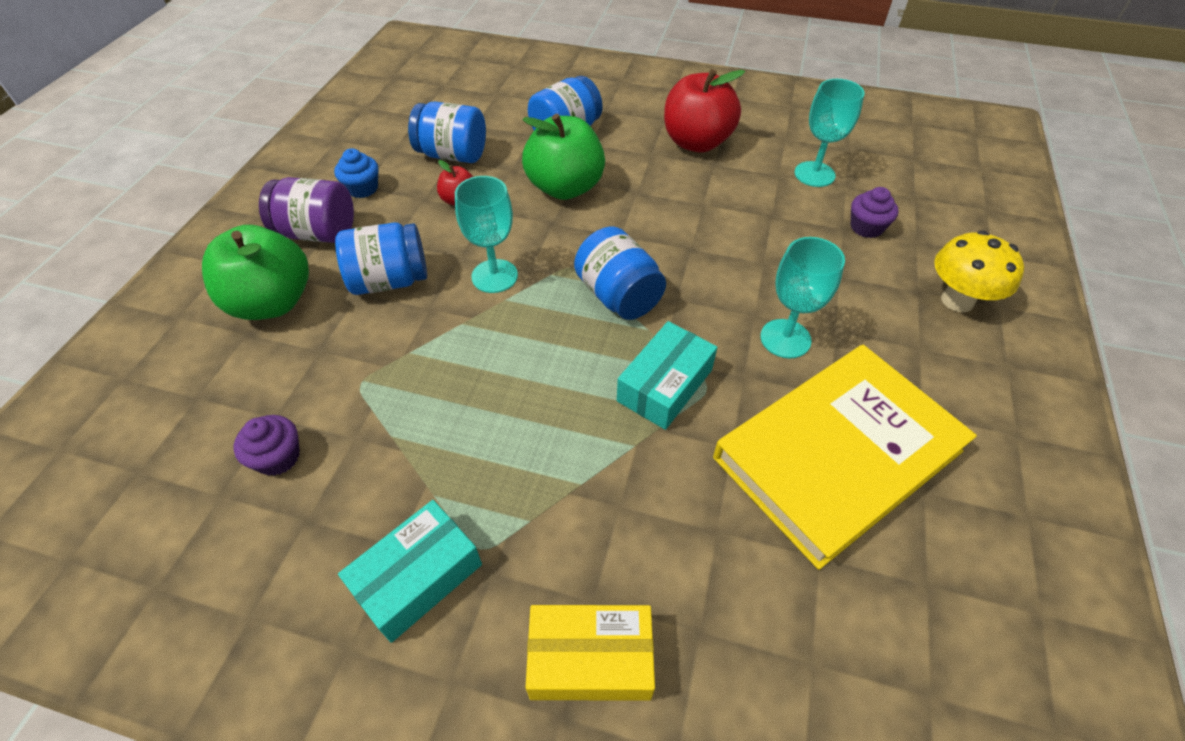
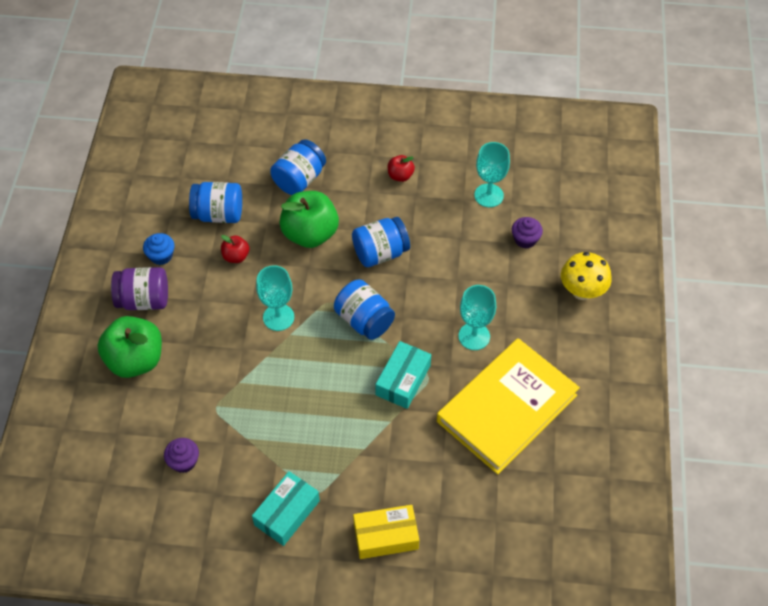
camera: 10 degrees left, 5 degrees up
(390, 280) = (208, 331): blue jar -> blue jar (380, 253)
(696, 142) = (400, 176): red apple -> red apple, size x0.48

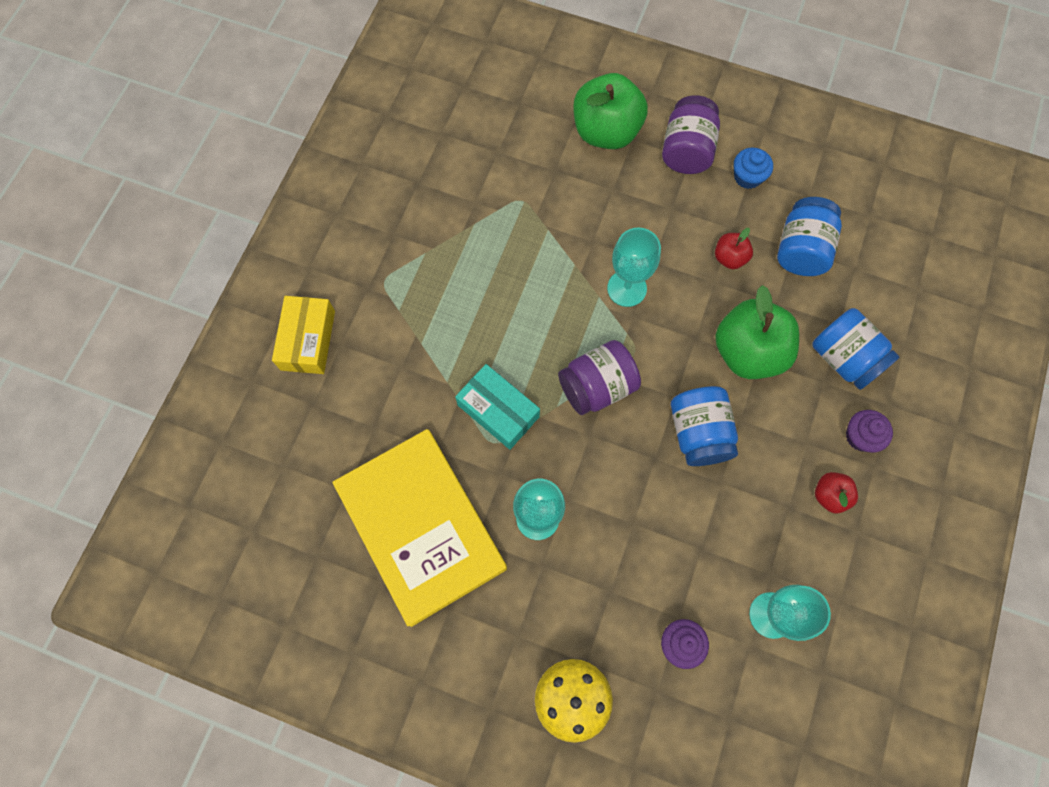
camera: 105 degrees right, 15 degrees up
(184, 461) = (465, 159): purple cupcake -> purple cupcake (860, 436)
(287, 513) = (371, 247): turquoise box -> none
(364, 320) = (597, 386): blue jar -> purple jar

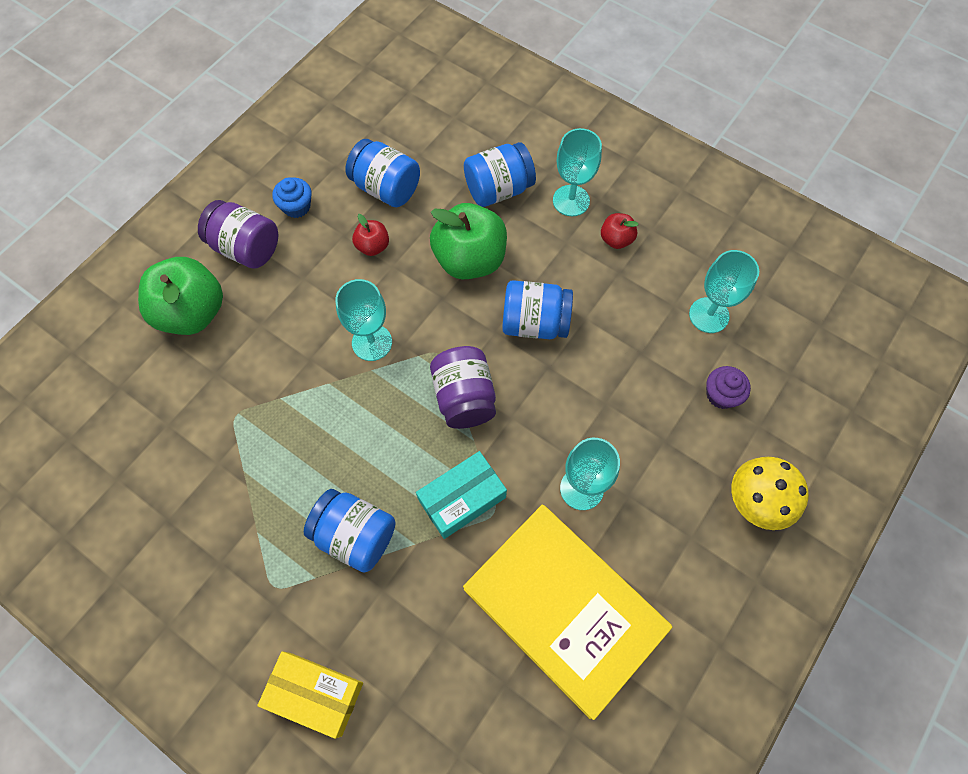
camera: 75 degrees left, 5 degrees down
(421, 527) = (564, 608): yellow book -> yellow book turned 60 degrees clockwise
(442, 330) = (355, 535): none -> blue jar
(860, 436) = (571, 201): purple cupcake -> turquoise goblet

